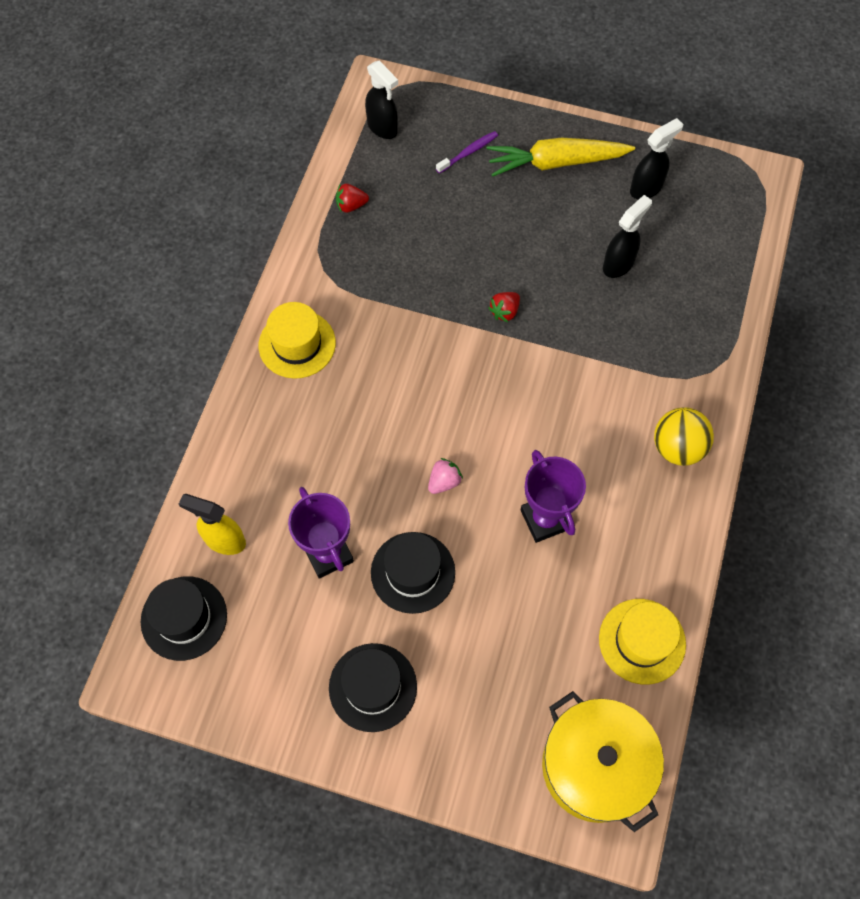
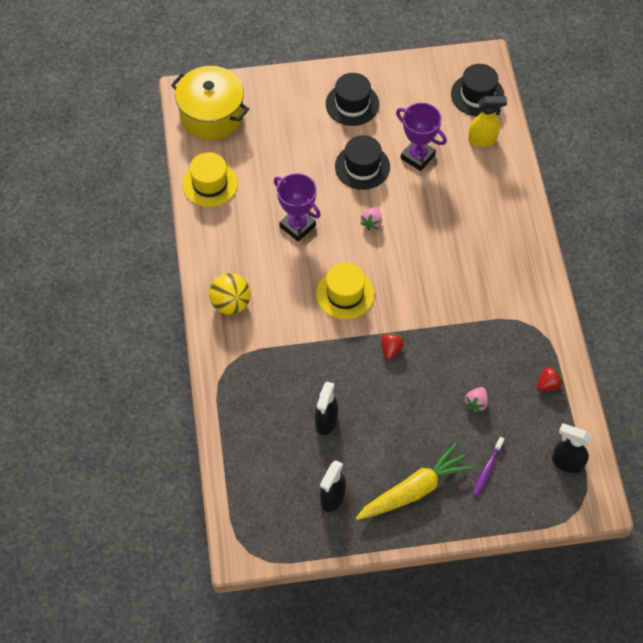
camera: 155 degrees right, 5 degrees down
(297, 344) = (518, 268): yellow hat -> yellow hat (345, 294)
(441, 218) = (476, 403): none -> pink strawberry

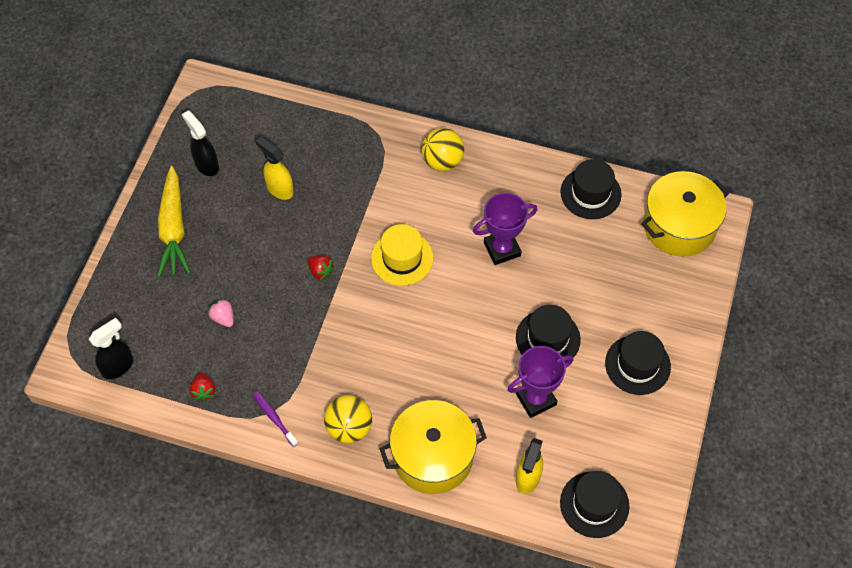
camera: 115 degrees right, 0 degrees up
(210, 184) = (590, 193): yellow hat -> black hat
(326, 421) = (279, 189): black spray bottle -> yellow spray bottle
(371, 223) = (473, 317): pink strawberry -> none
(487, 469) = (155, 296): purple toothbrush -> purple toothbrush (274, 418)
(503, 203) = (433, 456): none -> yellow pot
(514, 267) = (349, 428): none -> yellow ball

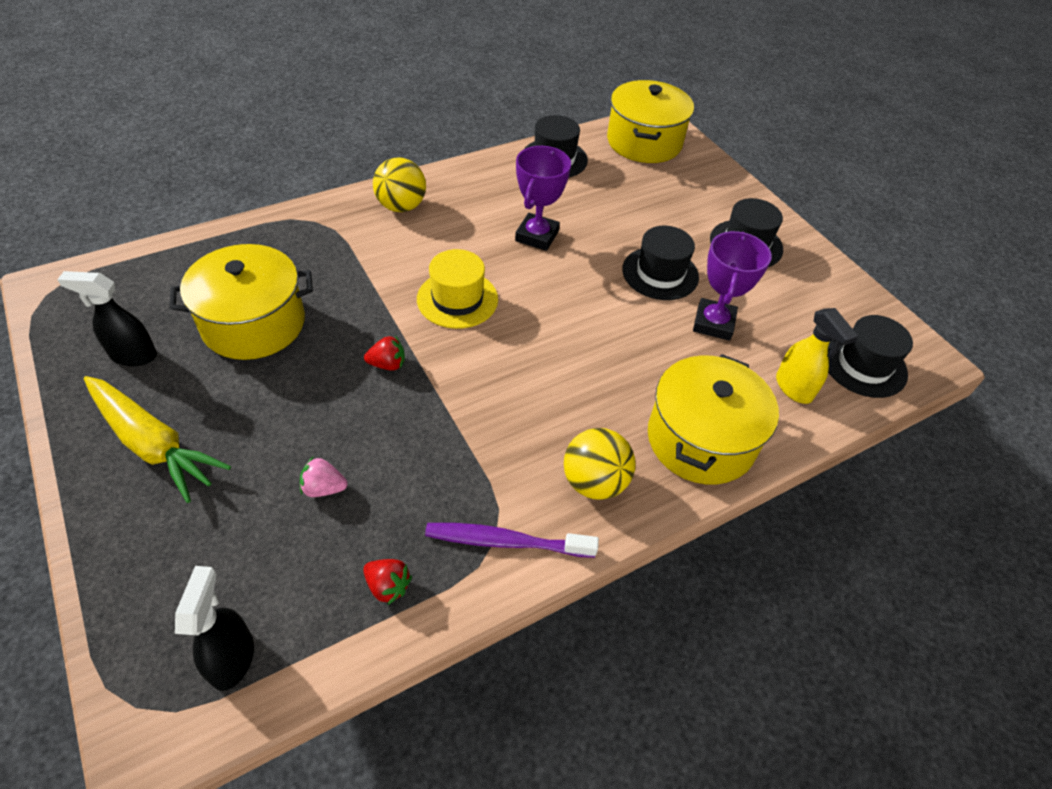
camera: 50 degrees left, 10 degrees down
(274, 418) = (506, 542): purple toothbrush -> purple toothbrush, size x1.54
(279, 189) = (253, 323): yellow spray bottle -> yellow pot

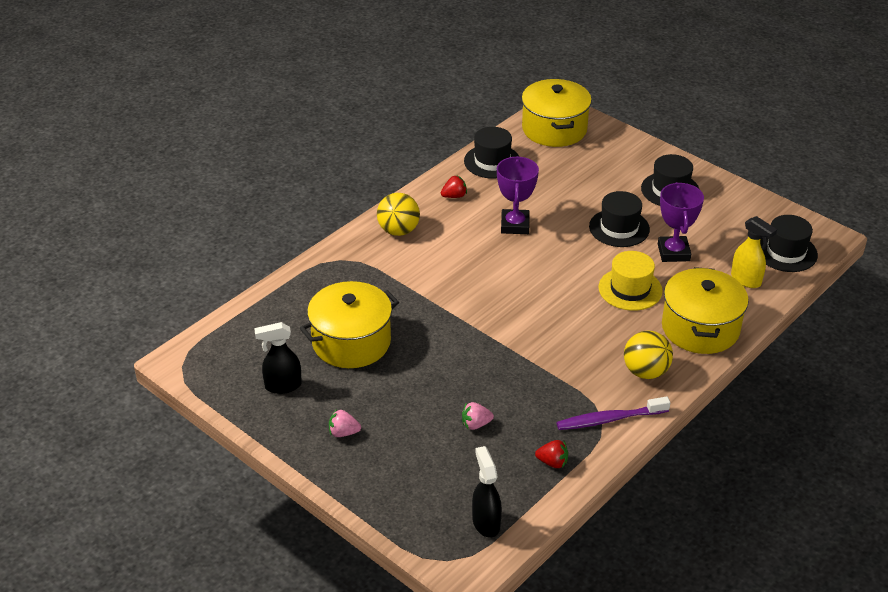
camera: 15 degrees left, 10 degrees down
(153, 444) = (343, 432): yellow carrot -> pink strawberry
(387, 364) = (465, 341): red strawberry -> red strawberry (454, 196)
(457, 299) = (485, 285): yellow hat -> yellow hat (630, 289)

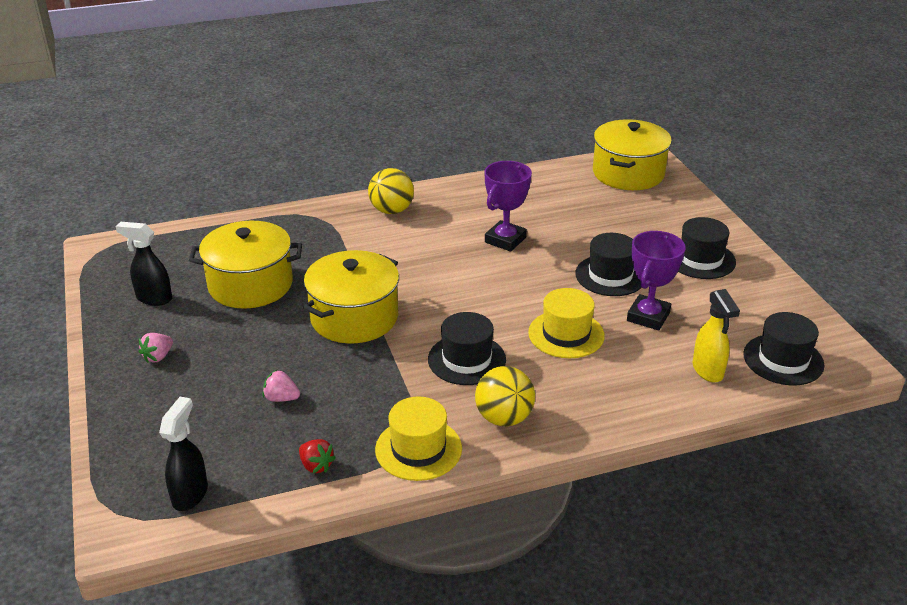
camera: 30 degrees right, 5 degrees down
(343, 432) = (158, 357): pink strawberry -> pink strawberry turned 90 degrees counterclockwise
(454, 196) = (472, 199): red strawberry -> none
(492, 161) = (538, 182): black hat -> black hat (466, 359)
(610, 419) = (418, 449): purple toothbrush -> yellow hat
(700, 328) = (608, 398): yellow pot -> yellow pot (354, 317)

